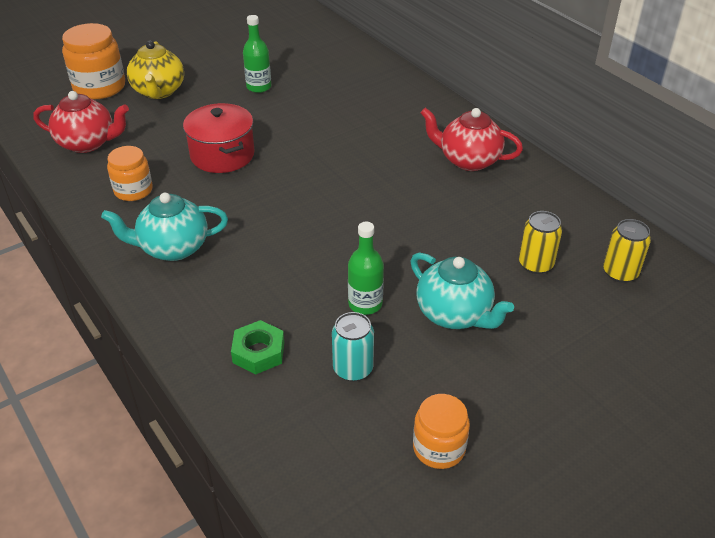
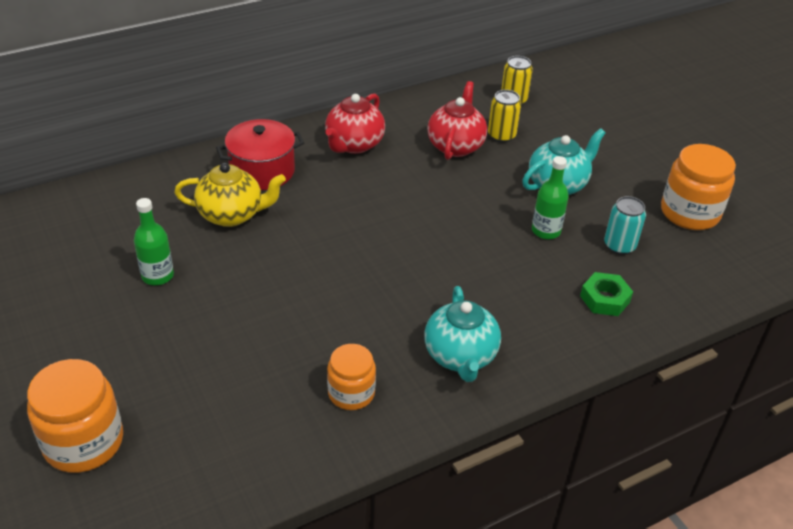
camera: 85 degrees left, 0 degrees up
(87, 143) = (233, 446): red teapot -> red teapot (455, 146)
(159, 91) = (126, 373): yellow teapot -> yellow teapot (232, 215)
(222, 155) = (298, 313): red pot -> red pot (262, 171)
(439, 448) = (689, 213): orange jar -> orange jar, size x1.59

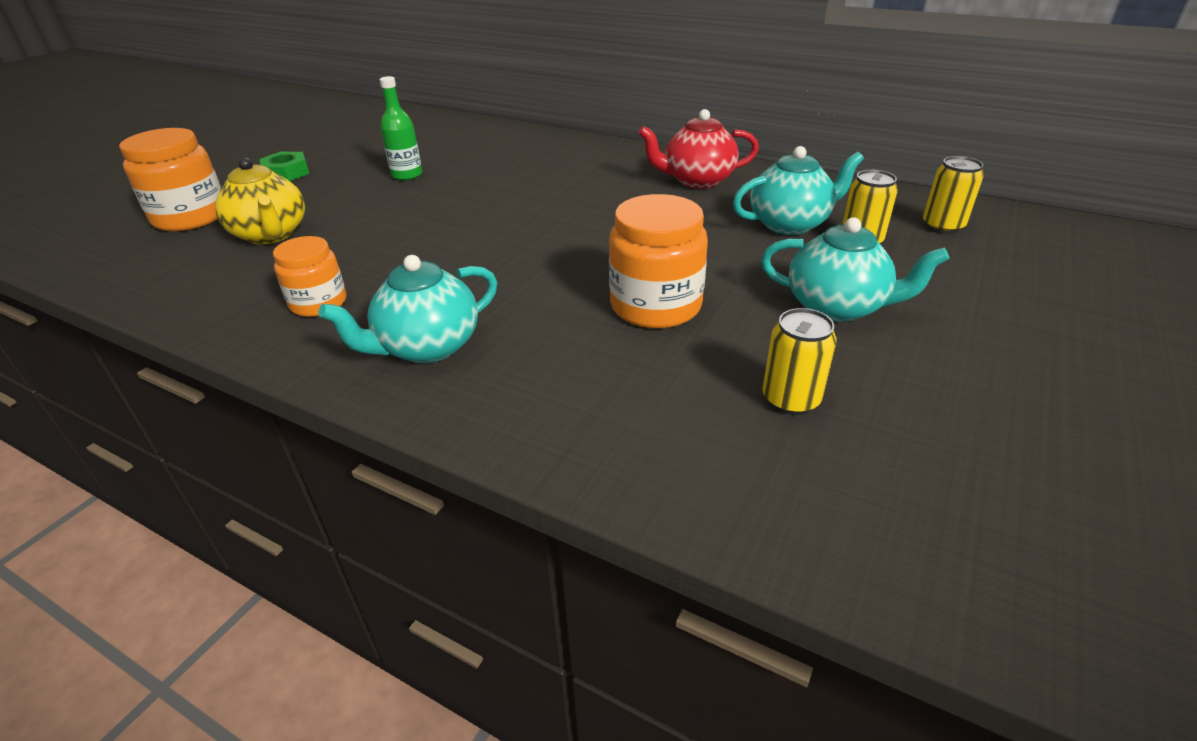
camera: 60 degrees right, 5 degrees down
(232, 215) = (518, 172): yellow teapot -> yellow teapot (271, 235)
(262, 171) = (593, 162): red pot -> none
(455, 146) = (790, 224): red teapot -> turquoise teapot
(546, 231) = (730, 329): green bottle -> none
(605, 299) = (654, 424): green nut -> green nut (286, 173)
(619, 246) = (790, 399): turquoise can -> yellow can
(689, 213) = (985, 447): orange jar -> orange jar (655, 306)

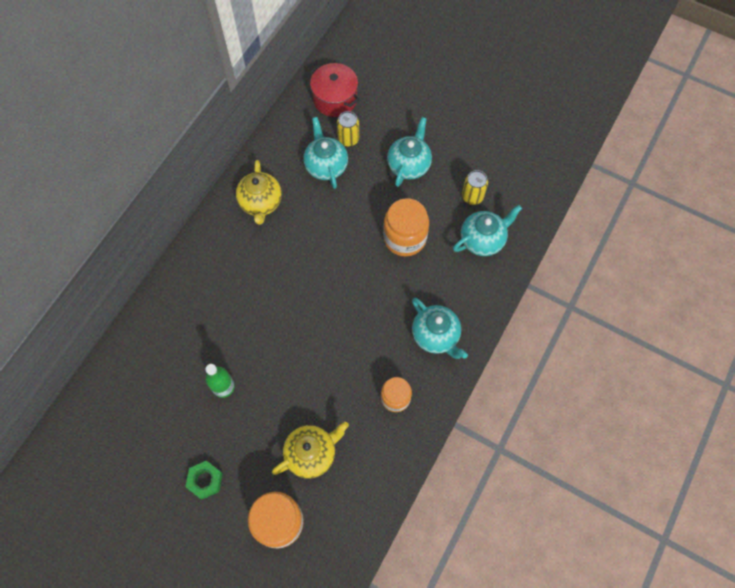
camera: 90 degrees left, 30 degrees up
(667, 417) = (483, 240): none -> turquoise teapot
(697, 181) = (261, 203): red teapot -> yellow teapot
(942, 226) = (335, 99): yellow can -> red pot

